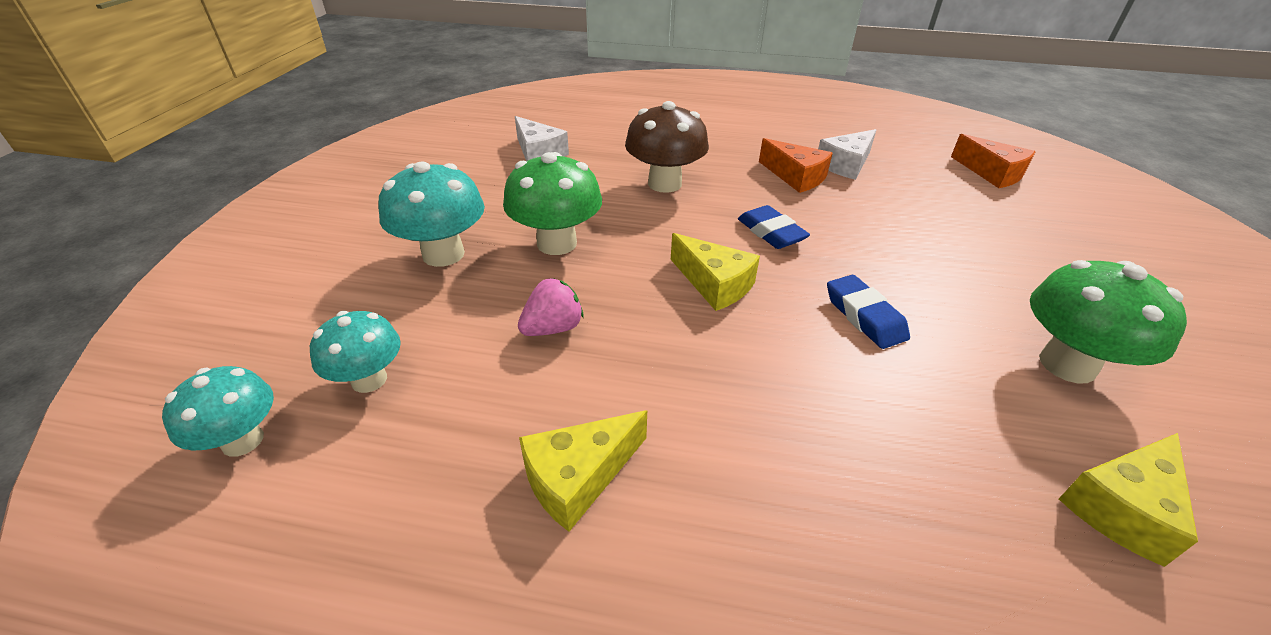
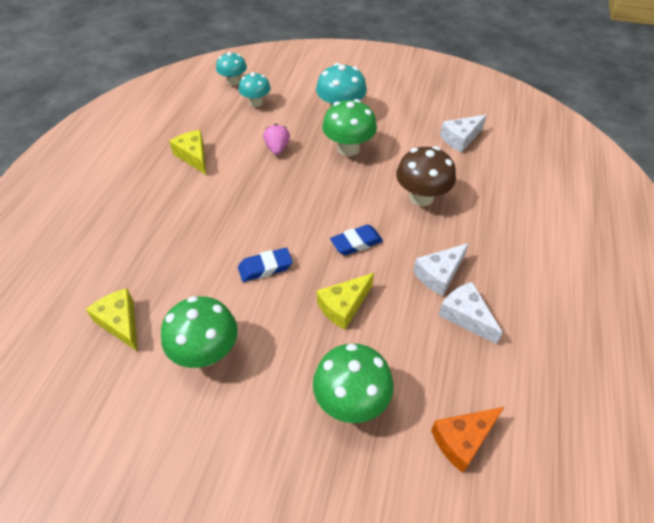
camera: 95 degrees right, 10 degrees up
(553, 328) = (277, 148): pink strawberry -> pink strawberry turned 150 degrees counterclockwise
(714, 284) = (304, 208): yellow cheese -> yellow cheese (343, 306)
(795, 177) = (439, 274): orange cheese -> white cheese
(1014, 232) = (351, 401): none -> green mushroom

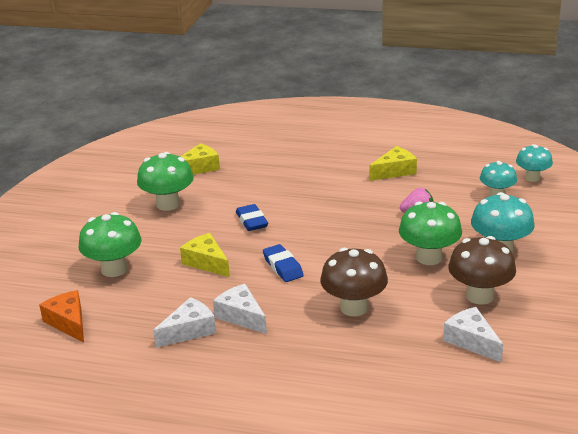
camera: 90 degrees right, 20 degrees down
(403, 128) = (480, 296): none -> brown mushroom

